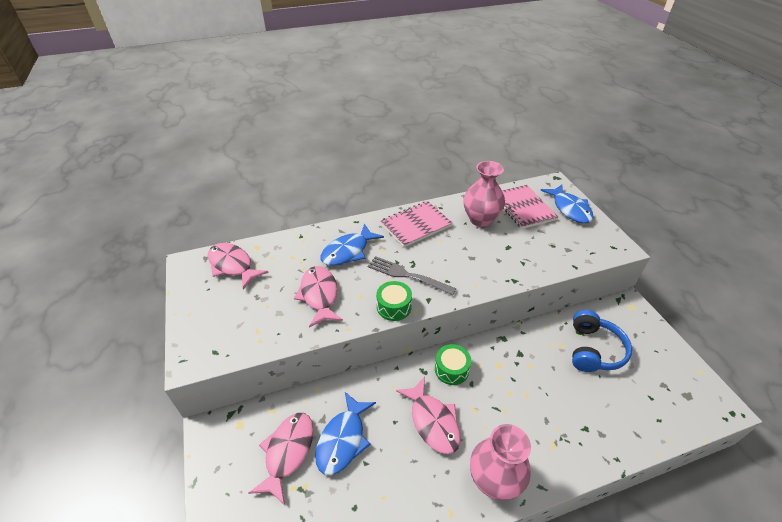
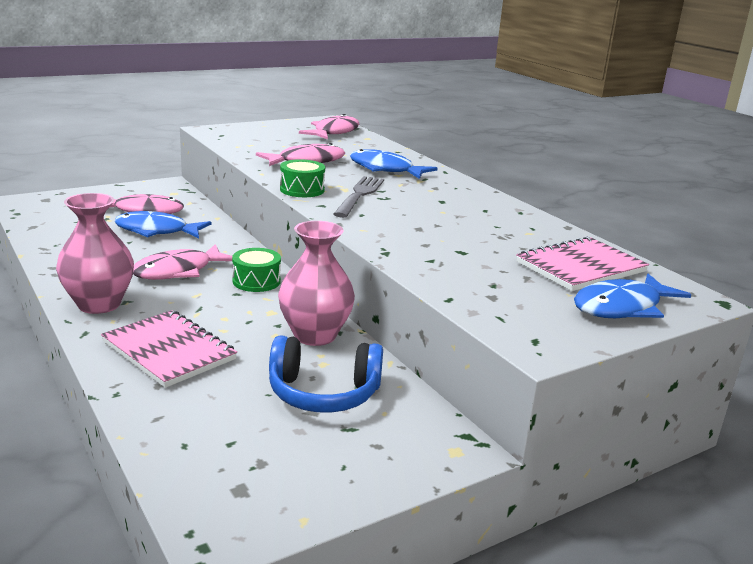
camera: 75 degrees right, 20 degrees down
(416, 225) = (464, 198): pink notebook -> pink notebook (169, 351)
(480, 219) = (515, 235): pink vase -> pink vase (315, 335)

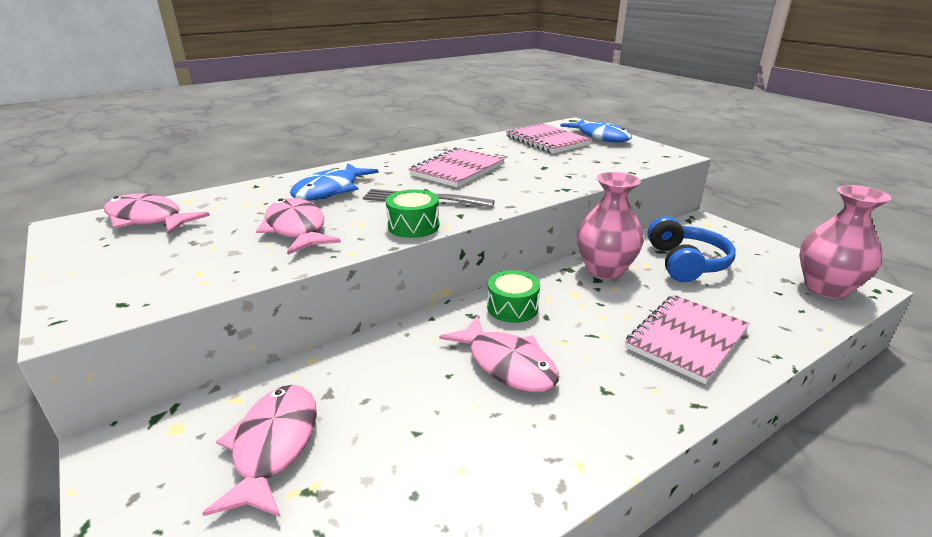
camera: 90 degrees left, 5 degrees up
(99, 304) = (626, 411): pink vase -> pink vase (826, 288)
(156, 231) = (370, 411): blue fish -> none
(445, 212) = (457, 170): none -> pink notebook

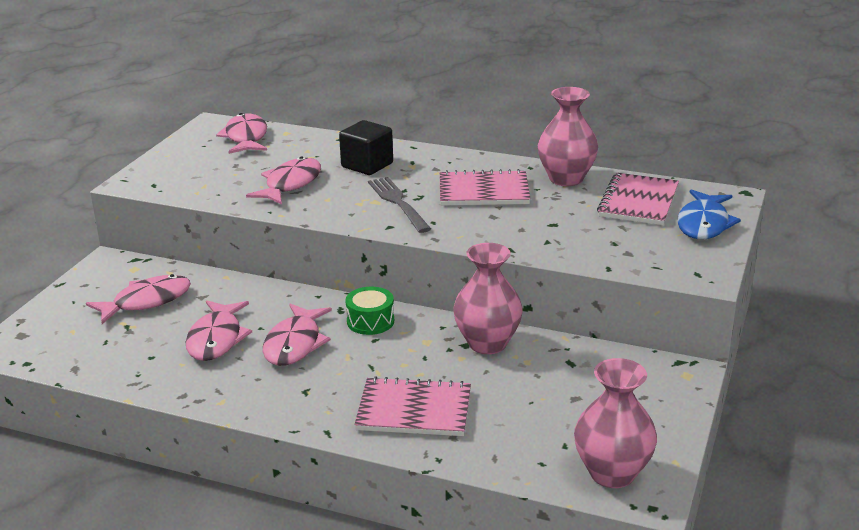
camera: 55 degrees right, 0 degrees up
(330, 190) = (367, 165): blue fish -> black cube
(413, 226) = (346, 218): green drum -> none
(436, 417) = (216, 339): none -> pink fish
(482, 146) = (566, 179): none -> pink vase
(686, 263) = (562, 382): blue headphones -> none

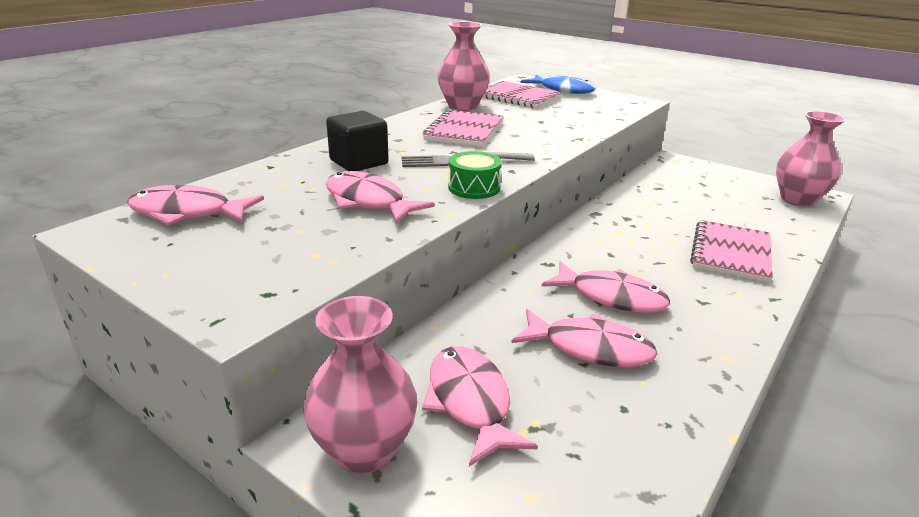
camera: 75 degrees left, 0 degrees up
(370, 321) = (576, 251): green drum -> green drum (474, 188)
(487, 343) = (627, 209): pink vase -> pink vase (364, 450)

